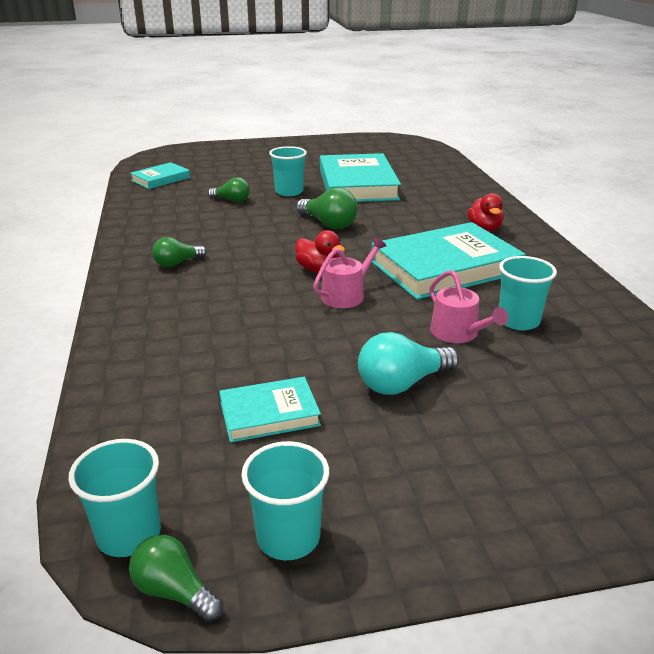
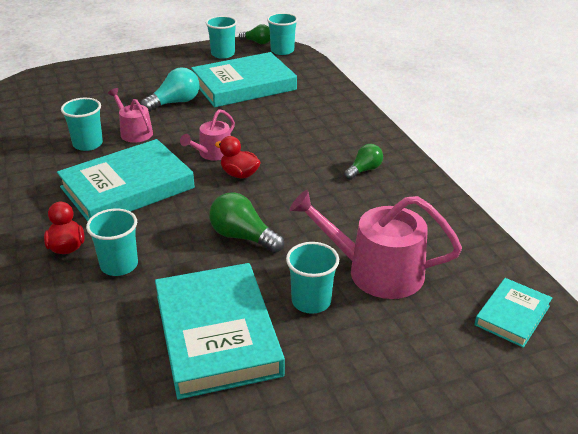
camera: 170 degrees right, 5 degrees up
(232, 200) = (375, 271): green light bulb -> pink watering can
(269, 413) = (244, 85): turquoise book -> turquoise book, size x1.94
(433, 216) = (119, 265): none -> turquoise cup

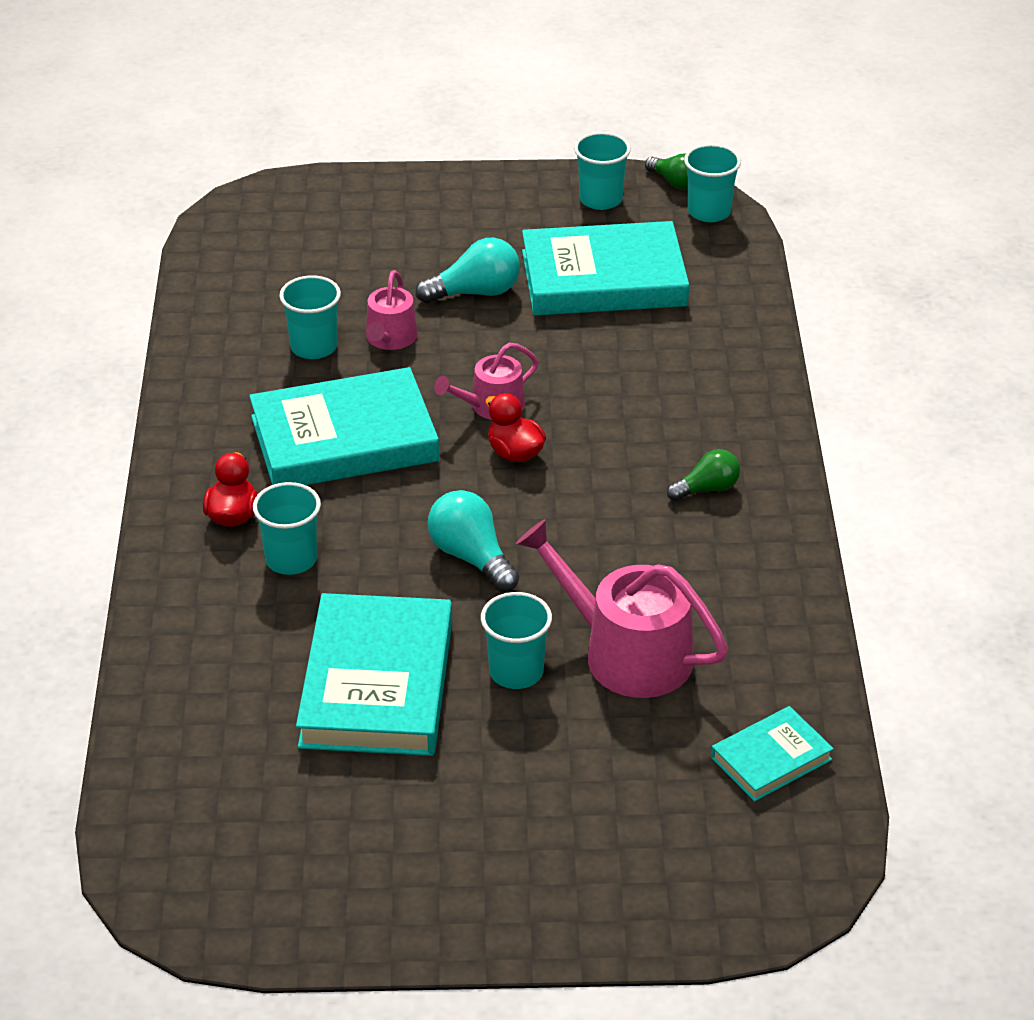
camera: 20 degrees right, 5 degrees up
(134, 132) = (390, 339): pink watering can -> pink watering can turned 150 degrees counterclockwise
(243, 237) = (471, 557): green light bulb -> turquoise light bulb

